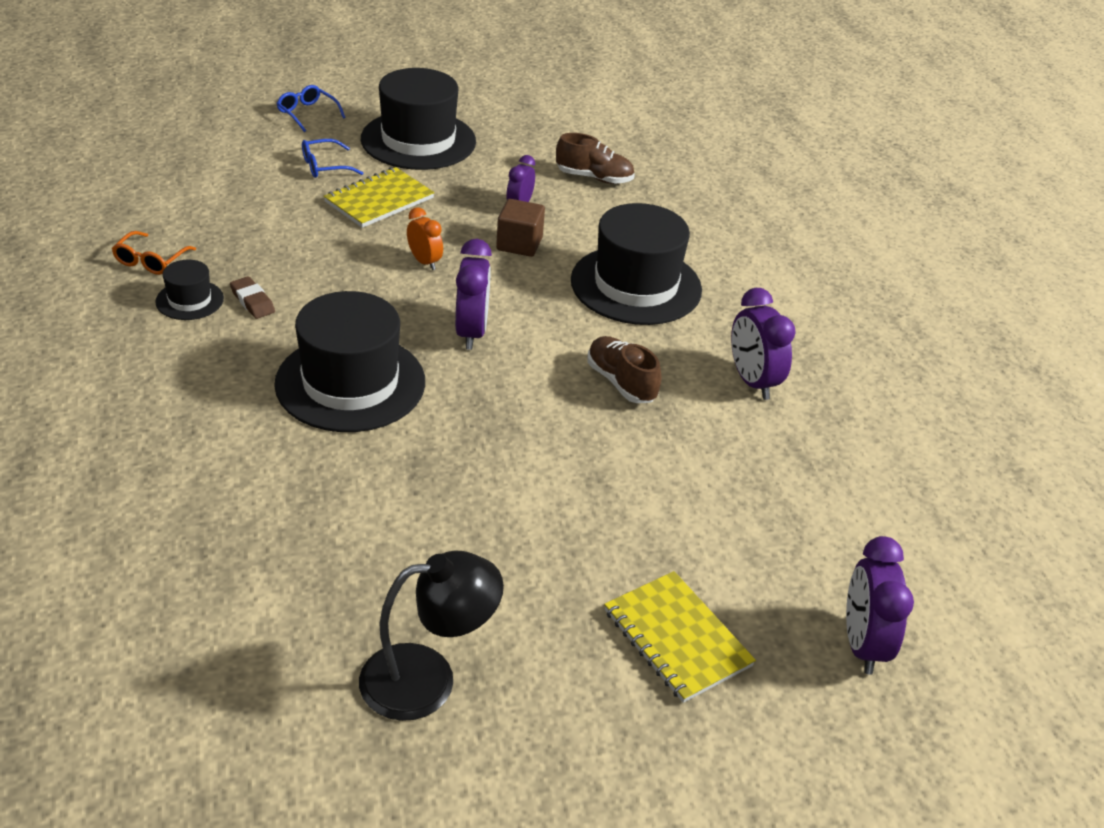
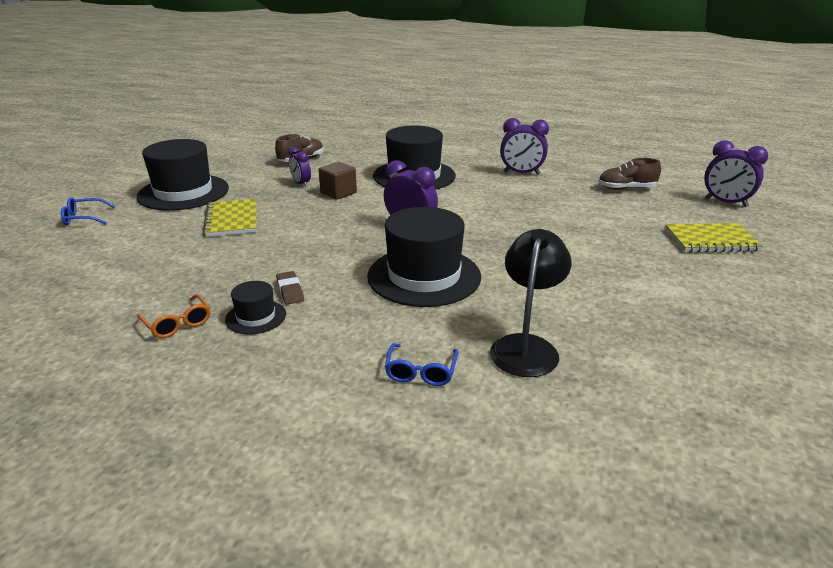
camera: 55 degrees left, 10 degrees down
(252, 301) = (290, 291): brown eraser -> brown eraser turned 75 degrees clockwise
(325, 166) = (162, 227): blue glasses -> blue glasses (421, 372)
(424, 262) = (321, 222): orange clock -> none
(427, 678) = (728, 318): black lamp -> black lamp (526, 346)
(621, 382) = (496, 200): brown shoe -> brown shoe (626, 188)

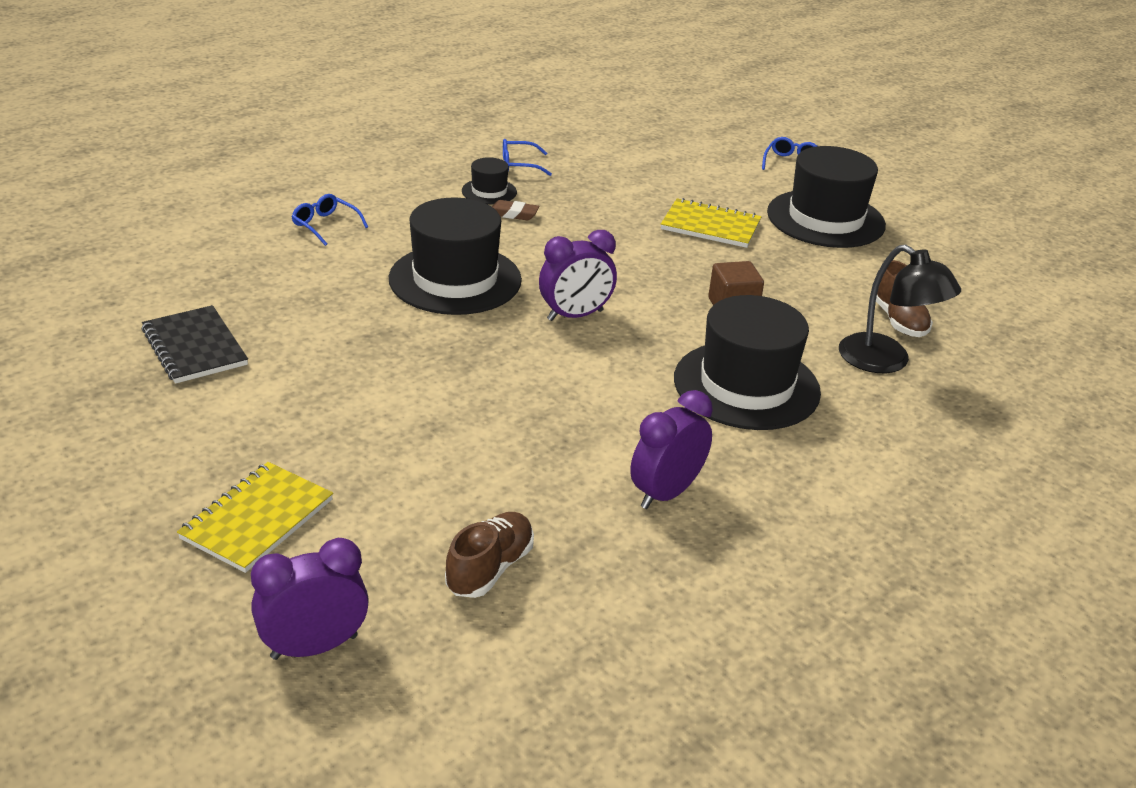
camera: 120 degrees right, 5 degrees up
(178, 323) = (519, 165): orange glasses -> blue glasses
(301, 184) = (791, 292): purple clock -> none
(526, 346) = (284, 276): black lamp -> black lamp (886, 361)
(661, 333) = (195, 347): none -> black notebook

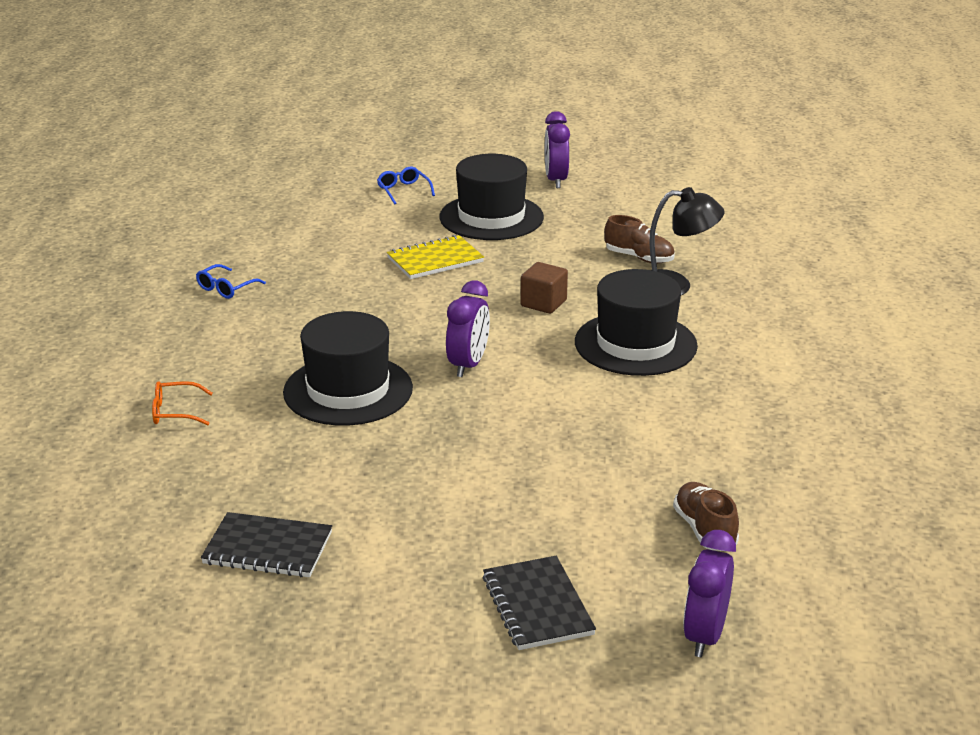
camera: 45 degrees left, 5 degrees down
(257, 519) = (537, 605): yellow notebook -> black notebook
(325, 225) = (175, 412): blue glasses -> orange glasses
(489, 191) = (244, 319): black hat -> none
(513, 214) = (294, 324): brown eraser -> none
(666, 493) = (707, 428): purple clock -> purple clock (556, 180)

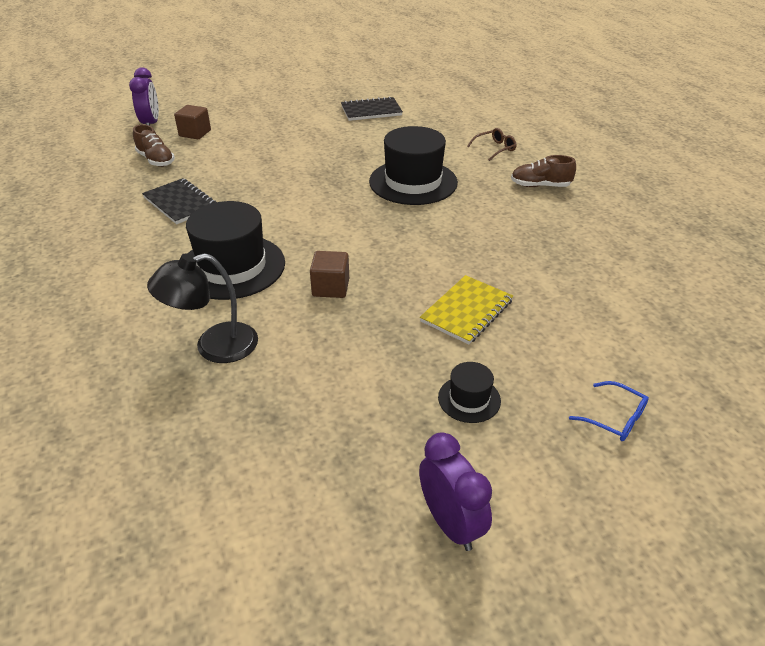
camera: 155 degrees right, 10 degrees up
(175, 412) = (495, 149): orange glasses -> brown glasses
(226, 288) = (593, 231): blue glasses -> none
(468, 365) = (351, 217): purple clock -> none
(491, 217) = (469, 399): black hat -> black hat, size x0.47
(537, 605) = (232, 118): black notebook -> black notebook (180, 203)
(623, 580) = (195, 133): none -> brown cube
(639, 258) = (264, 379): brown shoe -> brown shoe (540, 186)

